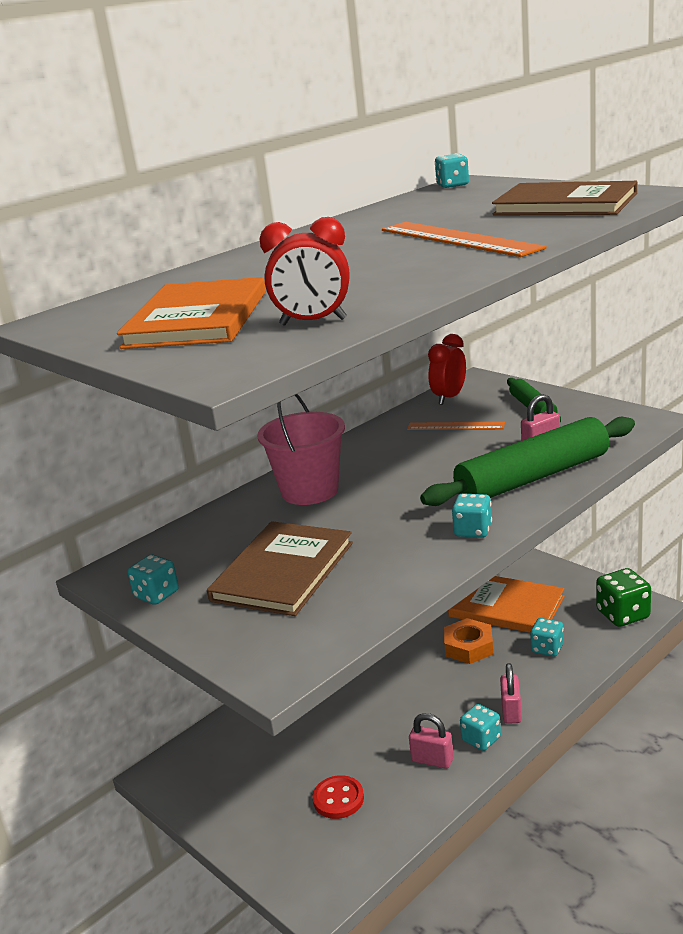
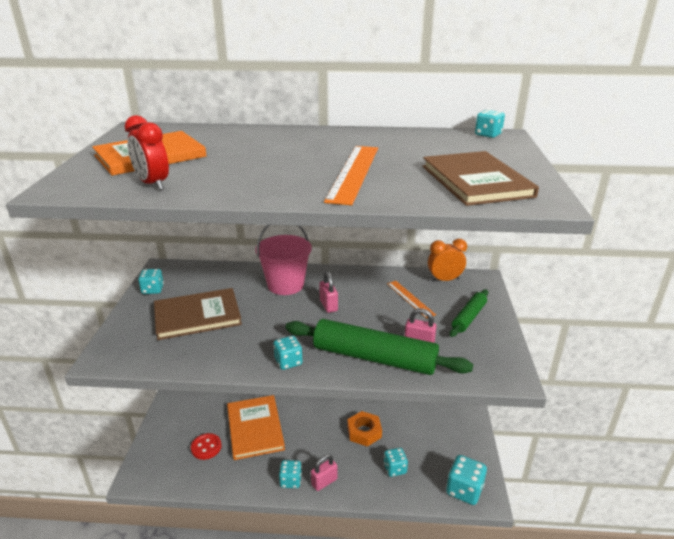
camera: 45 degrees right, 5 degrees up
(432, 760) = (259, 468): pink padlock -> pink padlock (328, 305)
(449, 398) = (444, 280): red clock -> orange clock
(506, 606) = (416, 428): orange book -> orange book (255, 428)
(623, 615) = (464, 490): green dice -> turquoise dice

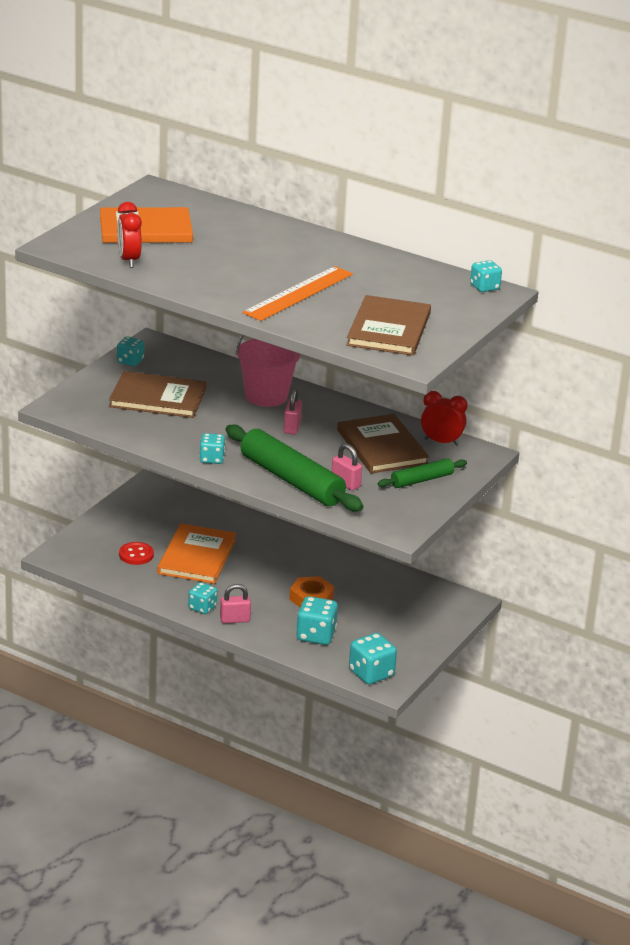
camera: 25 degrees right, 0 degrees up
(395, 469) = (316, 635): turquoise dice -> turquoise dice, size x1.54
(410, 299) = (382, 447): orange ruler -> brown book
(444, 280) = (441, 442): orange clock -> red clock

